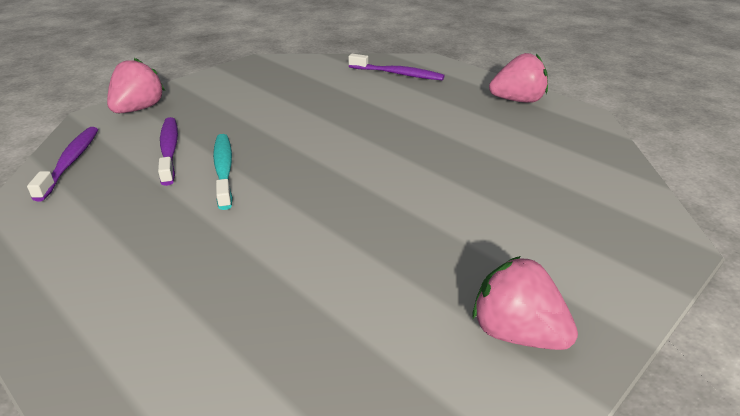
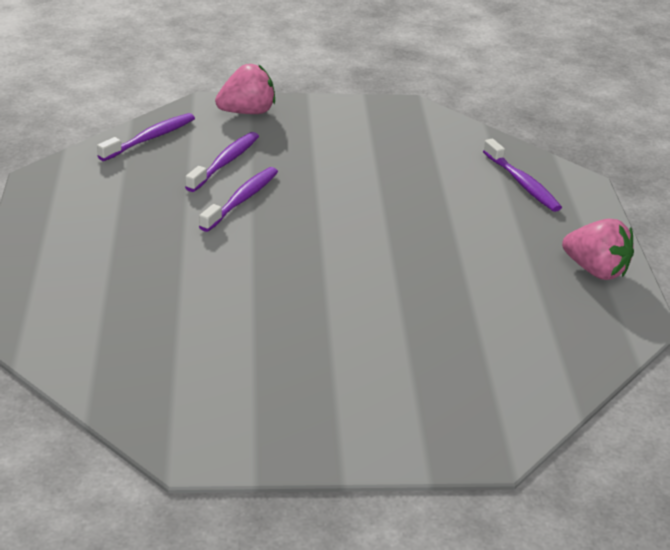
camera: 40 degrees right, 0 degrees up
(224, 170) = (242, 200): turquoise toothbrush -> purple toothbrush
(516, 333) = (269, 416): pink strawberry -> none

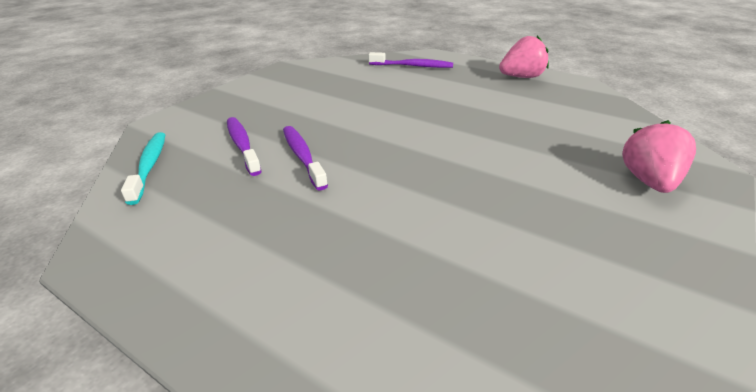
camera: 50 degrees left, 0 degrees up
(150, 138) = (149, 166): purple toothbrush -> turquoise toothbrush
(247, 112) = (195, 114): pink strawberry -> pink strawberry (649, 181)

